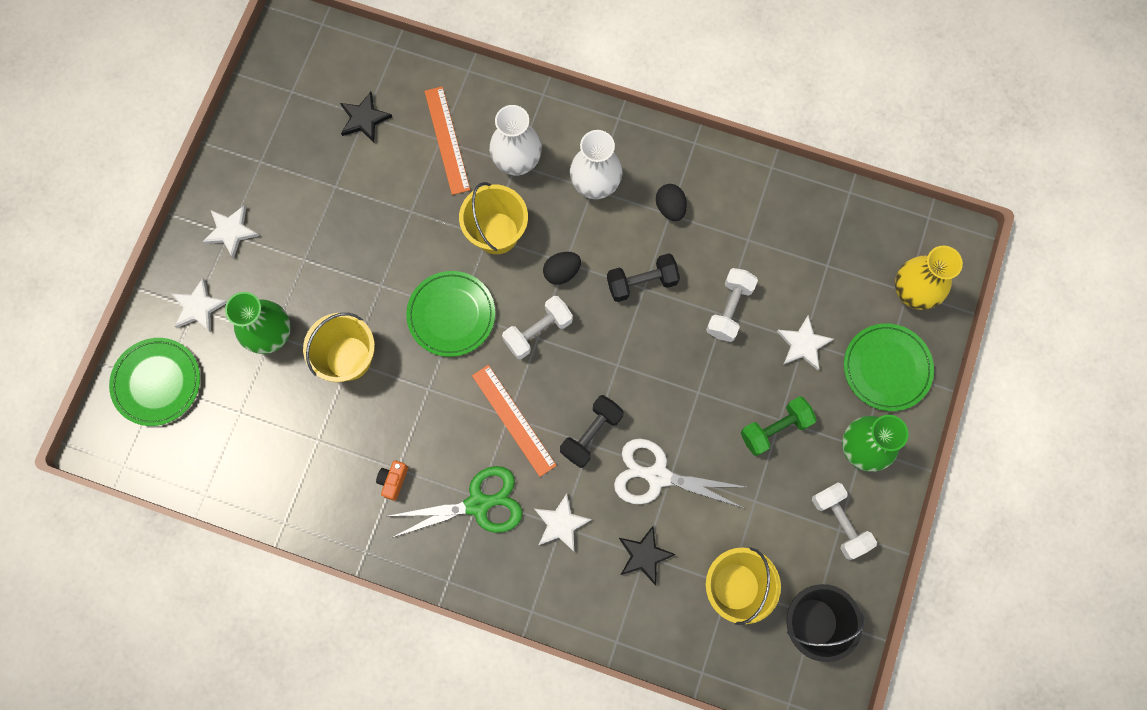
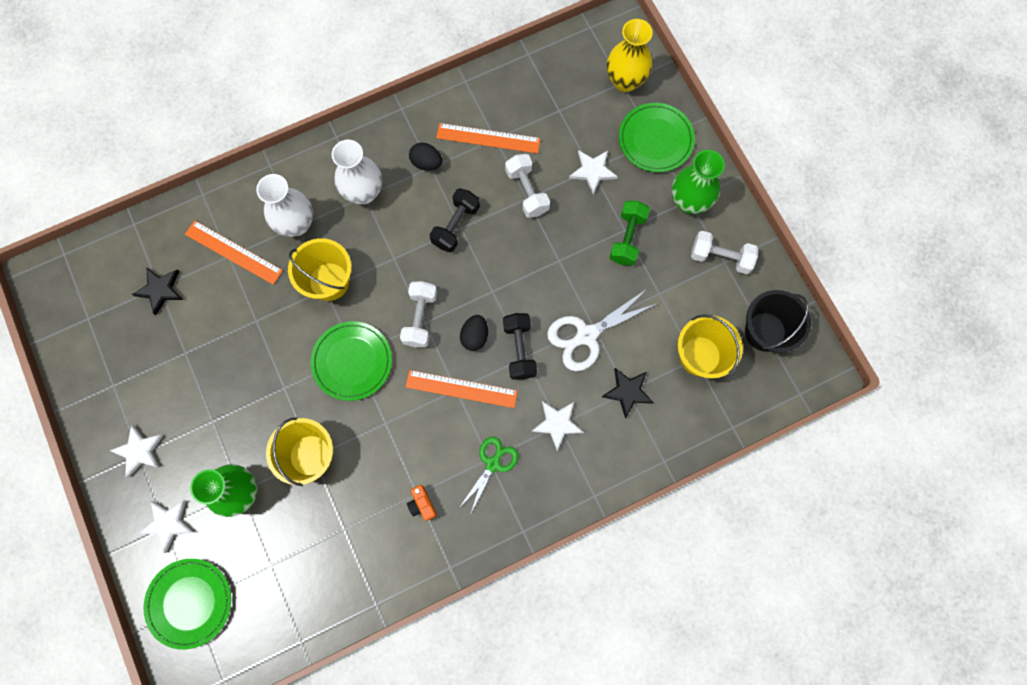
camera: 45 degrees left, 0 degrees up
(478, 504) = (493, 463): green scissors -> green scissors, size x0.66
(562, 272) = (397, 266): black egg -> black egg (475, 336)
(742, 234) = (488, 138): none -> orange ruler

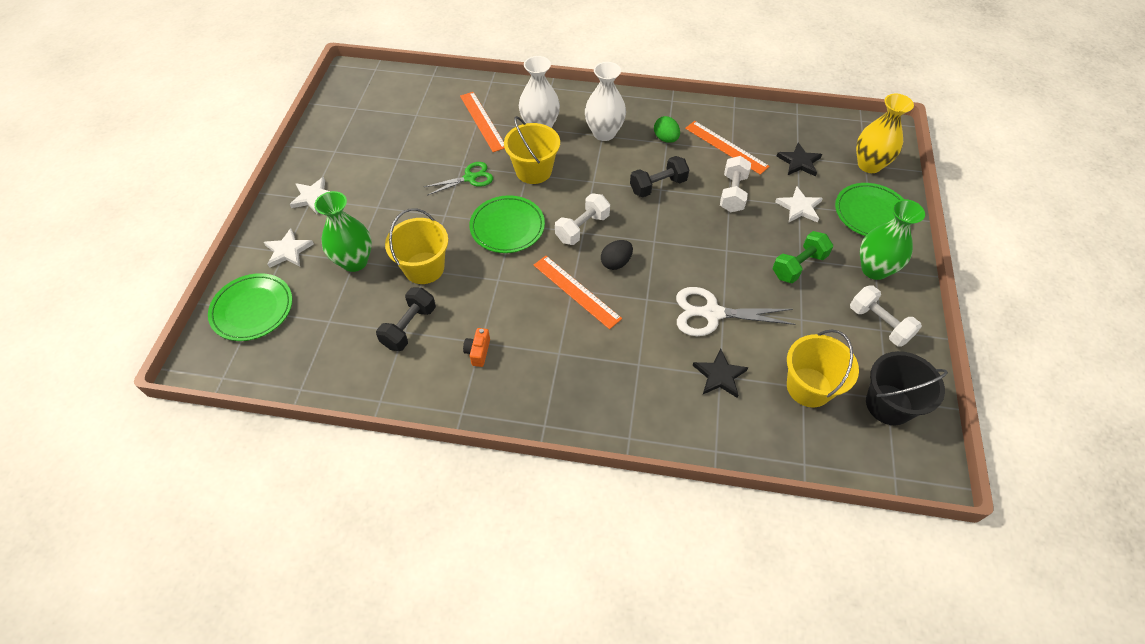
camera: 35 degrees right, 20 degrees down
(160, 290) = (415, 117): black star -> black star (799, 162)
(426, 163) = (665, 139): black egg -> green egg
(493, 463) = (559, 358): green scissors -> green scissors (470, 178)
(519, 349) = (646, 291): black dumbbell -> black dumbbell (409, 327)
(557, 424) = (637, 362): white star -> none

